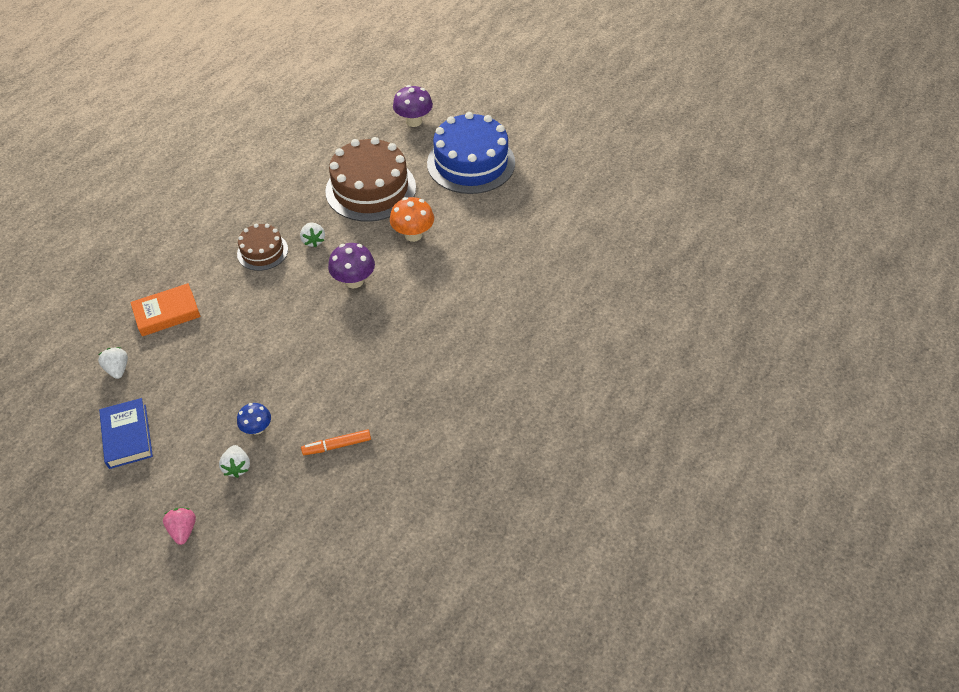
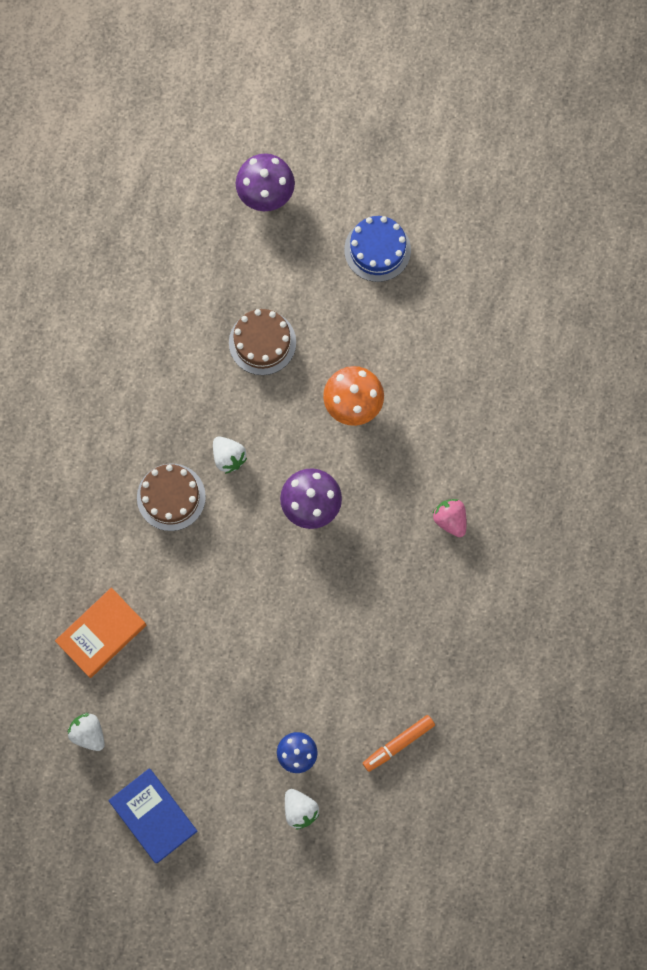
camera: 20 degrees left, 25 degrees up
(183, 530) = (281, 903): pink strawberry -> pink strawberry (450, 519)
(370, 189) = (262, 342): brown cake -> brown cake, size x0.53
(471, 163) = (377, 250): blue cake -> blue cake, size x0.53

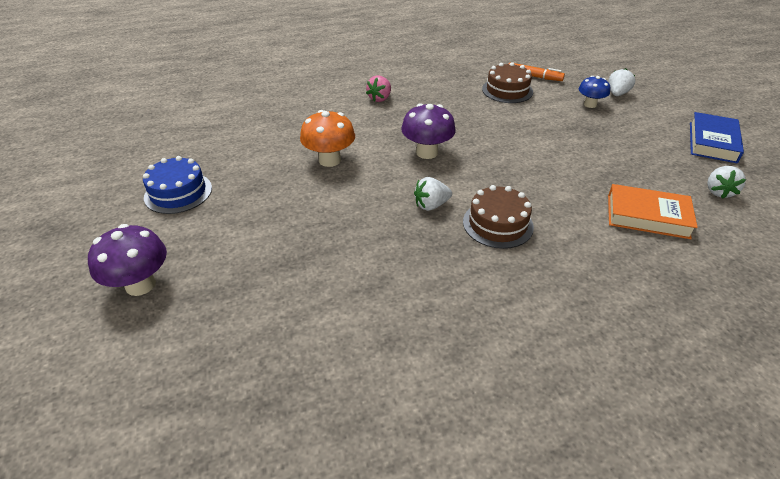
camera: 120 degrees left, 35 degrees down
(228, 457) = (431, 205): white strawberry -> white strawberry turned 135 degrees counterclockwise
(262, 342) = (310, 225): brown cake -> brown cake (507, 90)

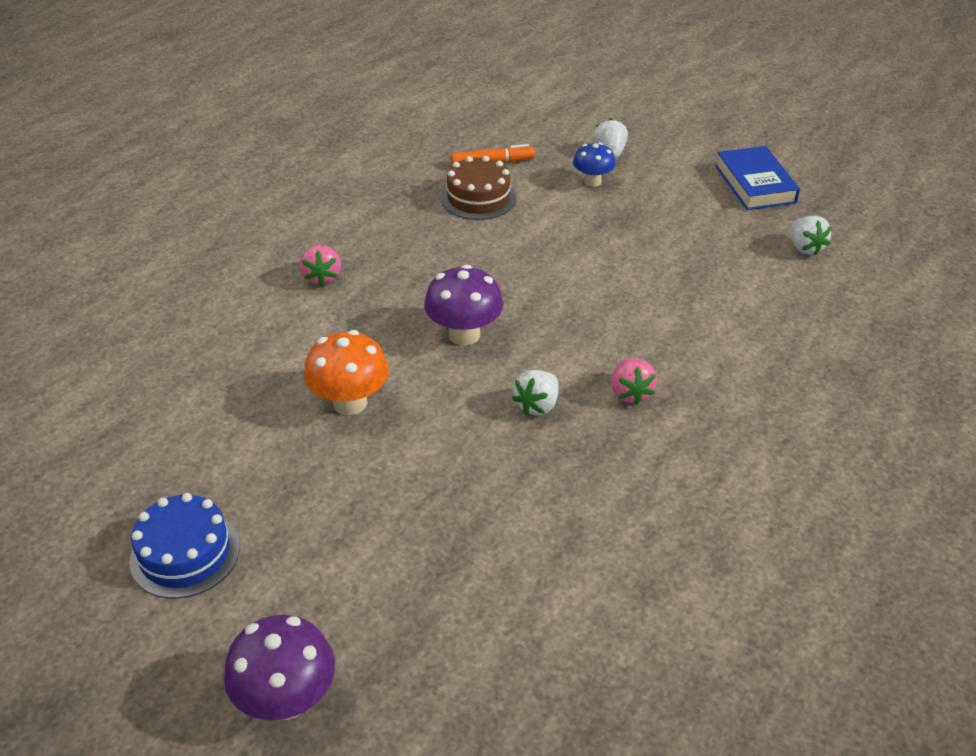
camera: 35 degrees left, 0 degrees up
(497, 224) = (630, 393): brown cake -> pink strawberry
(647, 216) = (764, 310): orange book -> none

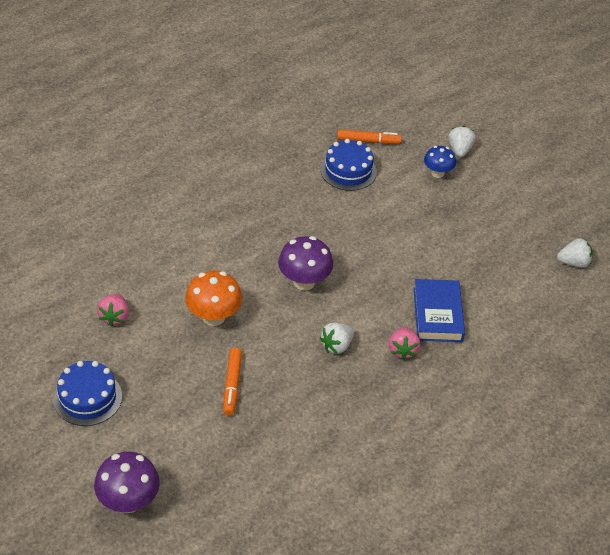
camera: 10 degrees right, 5 degrees up
(322, 277) = (219, 215): pink strawberry -> pink strawberry (114, 317)
(403, 488) = (232, 384): none -> orange marker
(478, 198) = (348, 170): brown cake -> blue cake
(755, 184) = (560, 200): blue book -> blue book (437, 314)
(805, 248) = (573, 262): white strawberry -> white strawberry turned 90 degrees counterclockwise

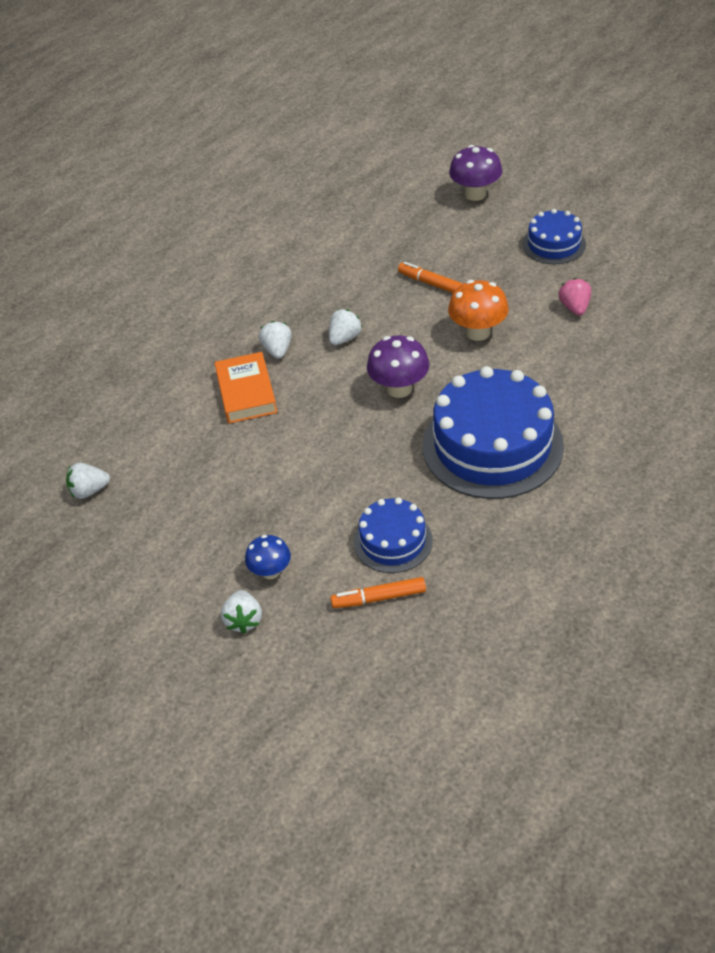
camera: 175 degrees right, 0 degrees up
(232, 384) = (431, 284): orange marker -> orange marker turned 45 degrees counterclockwise
(250, 215) = (492, 445): none -> blue cake
(402, 350) = (277, 350): pink strawberry -> white strawberry
(437, 314) = (246, 392): blue book -> orange book

